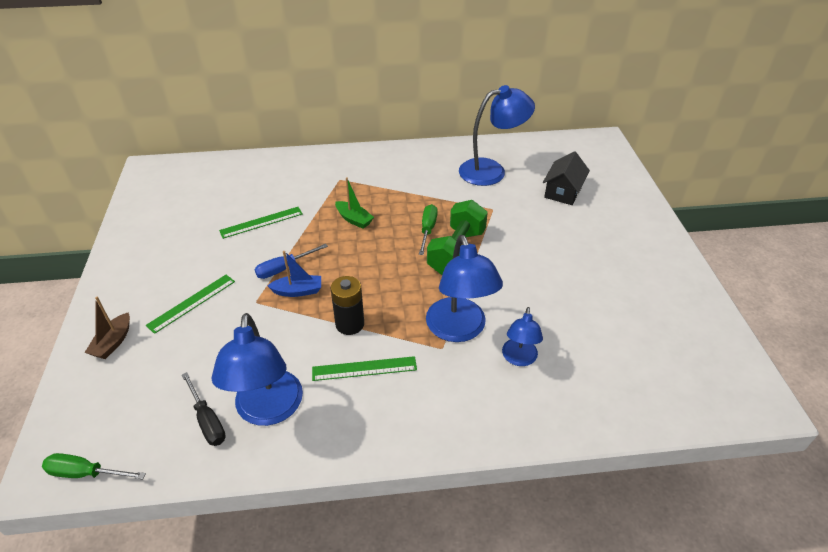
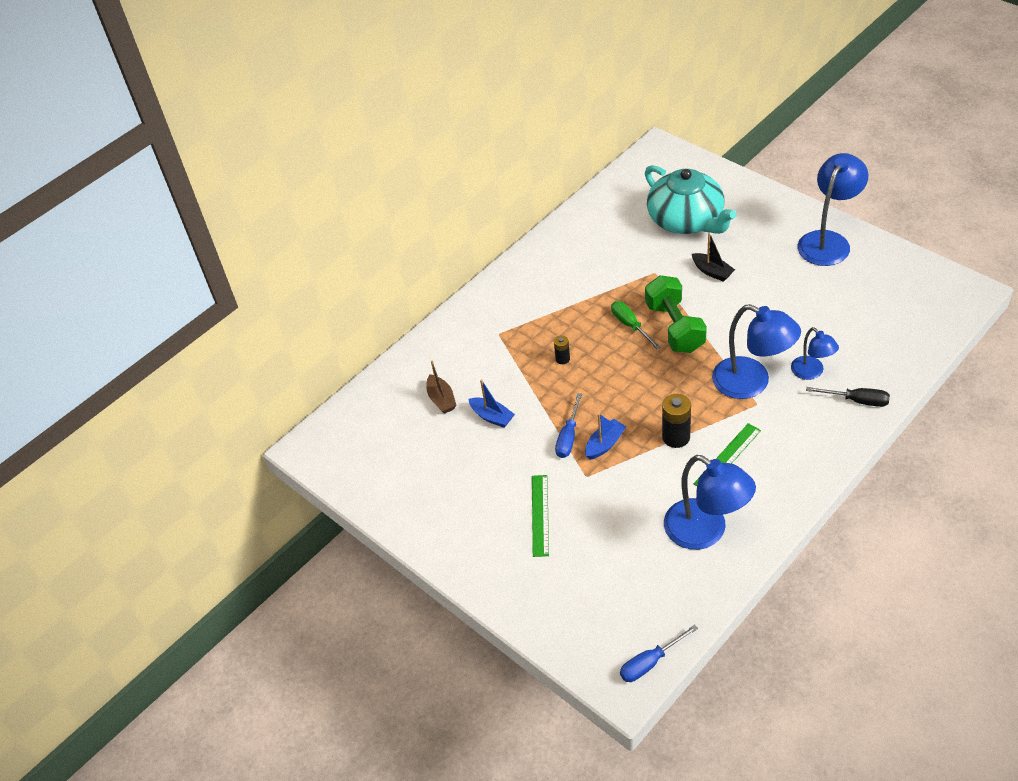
camera: 35 degrees left, 5 degrees up
(86, 473) = (650, 662): green screwdriver -> blue screwdriver
(113, 342) = (528, 586): brown boat -> brown boat (441, 399)
(207, 420) = (677, 570): black screwdriver -> black screwdriver (857, 400)
(261, 222) = (492, 417): green ruler -> blue boat
(354, 219) = (562, 359): green boat -> black battery
(491, 170) = (610, 238): blue lamp -> blue lamp (828, 241)
(536, 235) = (712, 272): none -> black boat
(563, 191) = (686, 220): black house -> turquoise teapot

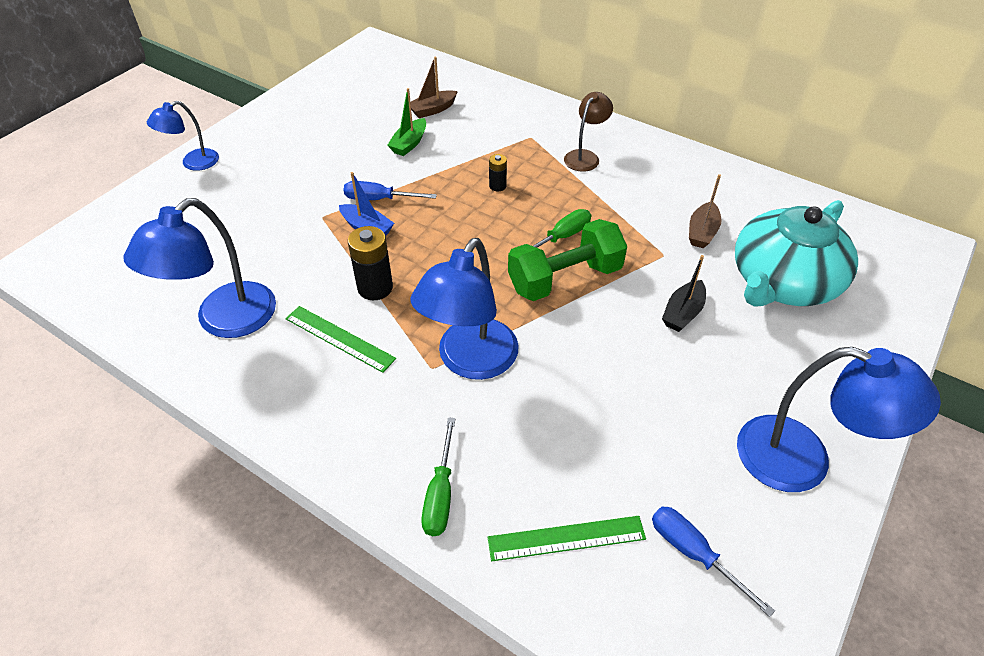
camera: 75 degrees right, 0 degrees up
(492, 417) = (409, 144): blue boat -> green boat
(533, 302) = (585, 156): none -> brown lamp
(540, 515) = (273, 187): green ruler -> green ruler (566, 538)
(633, 249) = (702, 232): none -> brown boat
(650, 662) = (61, 281): blue screwdriver -> blue screwdriver (694, 554)
(811, 372) = (496, 433): blue lamp -> blue lamp (193, 163)
(857, 400) = (440, 493): black screwdriver -> green screwdriver

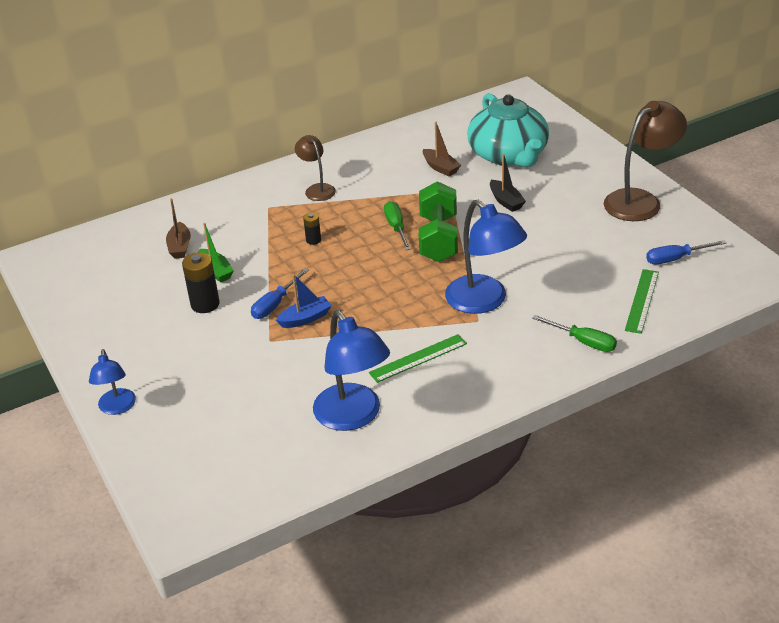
camera: 60 degrees left, 10 degrees down
(375, 288) = (378, 329): black battery -> black battery (205, 304)
(802, 460) = (640, 200): blue lamp -> brown lamp

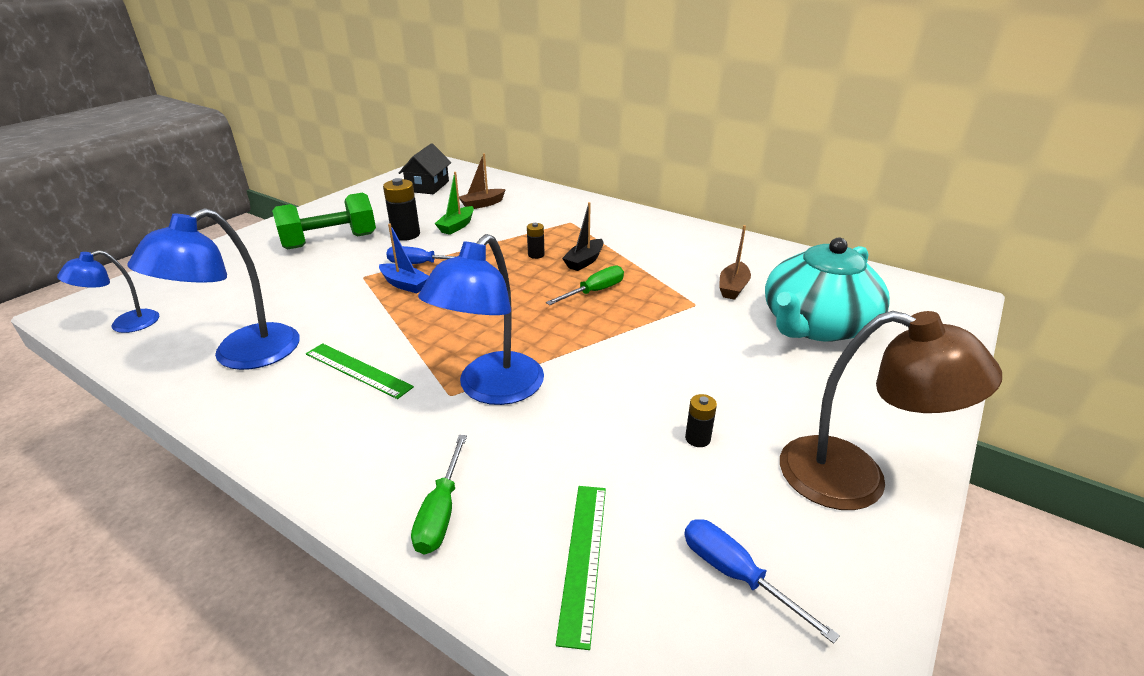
camera: 60 degrees right, 5 degrees down
(95, 272) = (428, 186): none -> black house
(117, 408) = (250, 239): blue lamp -> blue lamp (125, 325)
(317, 189) = (620, 235): brown lamp -> none
(438, 238) = (596, 322): green dumbbell -> green dumbbell (330, 241)
(506, 201) = (716, 349): black boat -> black boat (584, 261)
(581, 237) = (697, 438): none -> black battery
(642, 300) = (583, 558): green ruler -> green ruler turned 75 degrees counterclockwise

